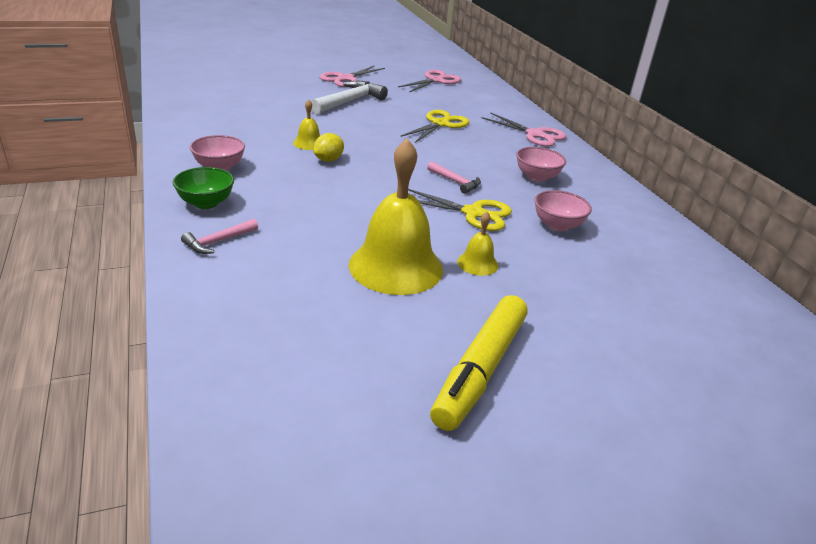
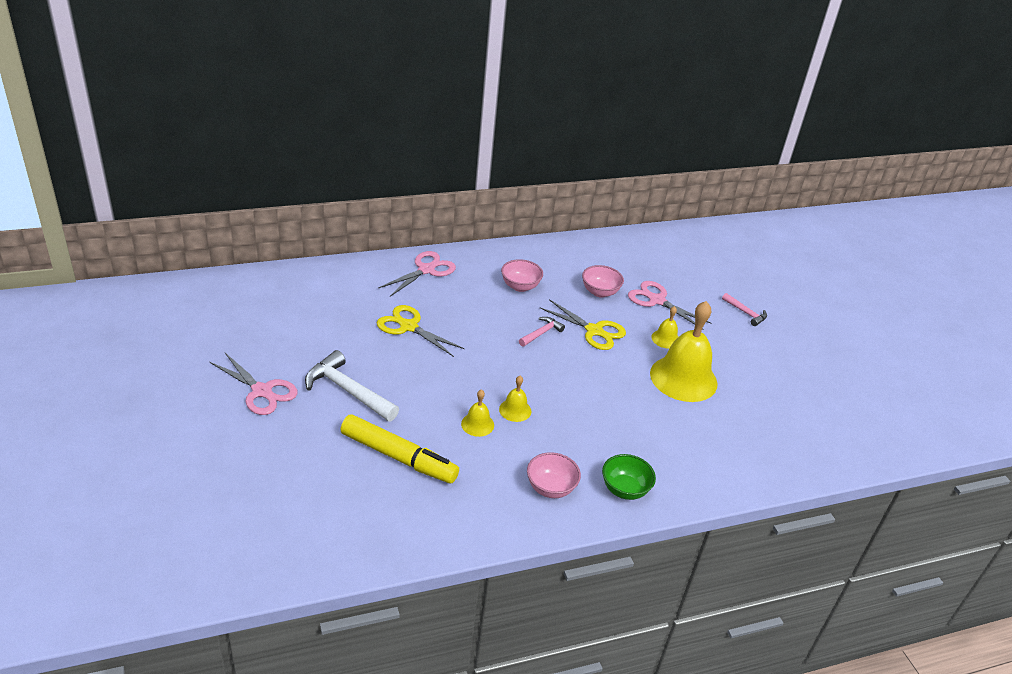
camera: 90 degrees left, 5 degrees up
(218, 241) = (684, 474): pink hammer -> pink hammer (745, 313)
(328, 160) = (515, 410): yellow lemon -> yellow bell
(435, 80) = (265, 314): pink scissors -> pink scissors (657, 300)
(473, 213) = (594, 331): yellow scissors -> yellow scissors turned 105 degrees clockwise
(480, 370) = (774, 353): yellow marker -> yellow marker (398, 457)

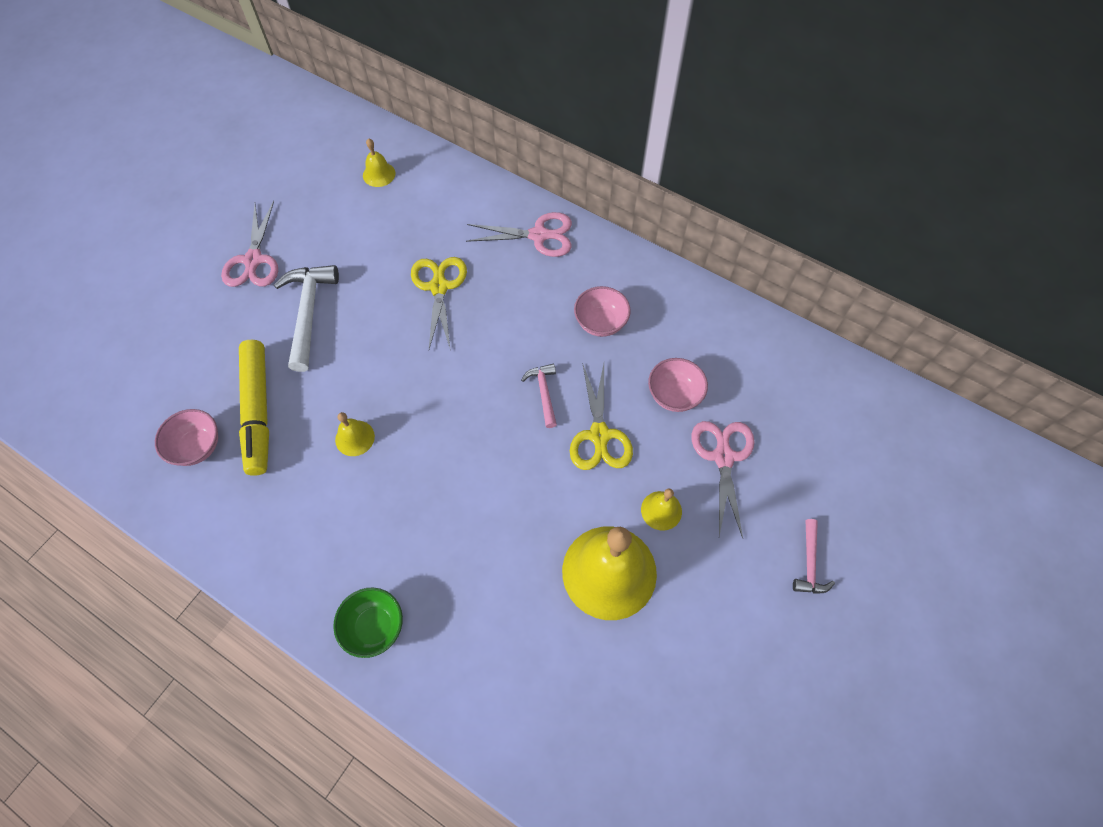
camera: 55 degrees right, 25 degrees up
(515, 410) = (403, 453): yellow bell -> yellow bell (379, 174)
(541, 333) = (544, 393): pink hammer -> pink hammer turned 105 degrees counterclockwise
(550, 488) = (320, 559): pink bowl -> pink bowl (197, 447)

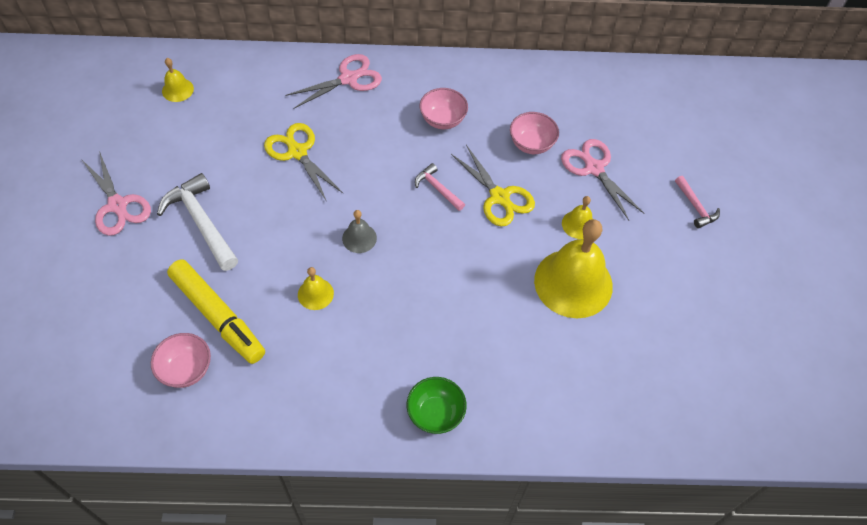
camera: 35 degrees left, 5 degrees down
(433, 404) = (359, 238): none -> grey bell

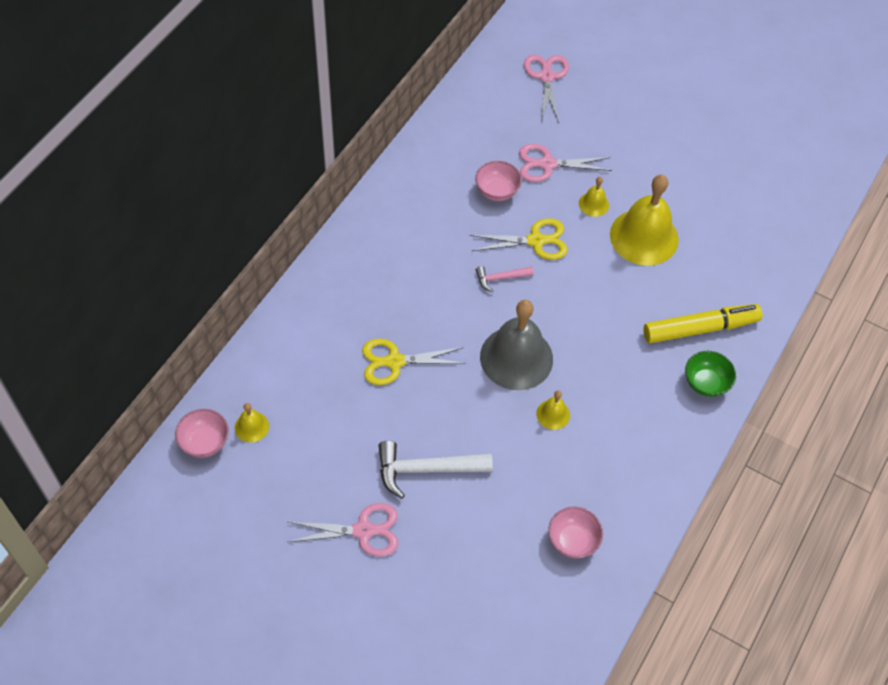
camera: 60 degrees left, 0 degrees up
(218, 316) = (533, 496): yellow marker -> yellow marker (700, 328)
(348, 79) = (335, 284): pink scissors -> pink scissors (546, 77)
(359, 238) = (516, 358): grey bell -> grey bell, size x2.22
(442, 120) = (430, 238): pink bowl -> pink bowl (205, 442)
(695, 206) = (622, 123): pink hammer -> none

